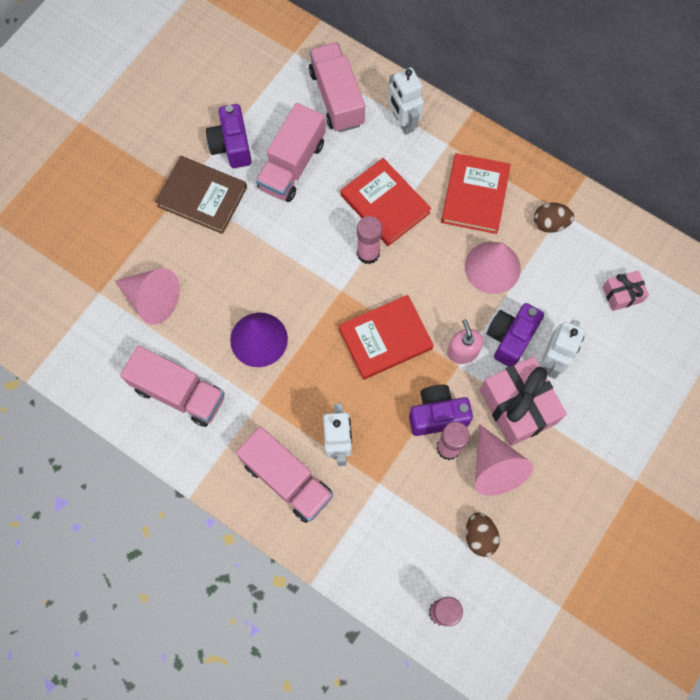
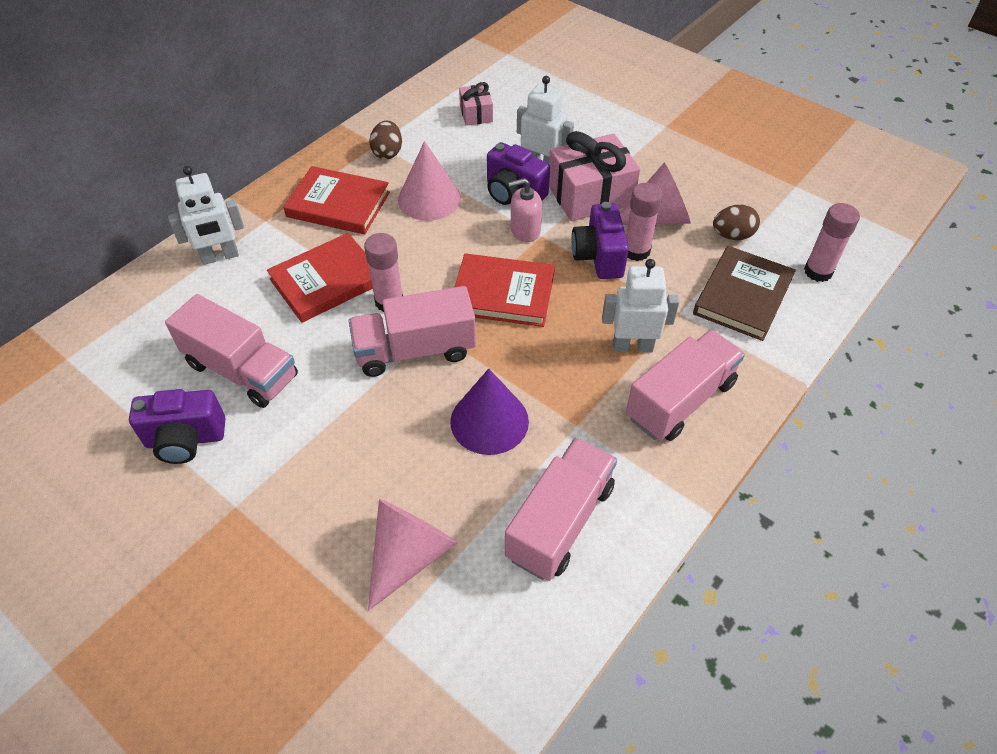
camera: 85 degrees left, 20 degrees down
(202, 196) = (256, 481): brown book -> brown book (742, 296)
(336, 98) = (158, 317): pink truck -> pink truck (415, 350)
(385, 339) = (503, 294): red book -> red book turned 60 degrees counterclockwise

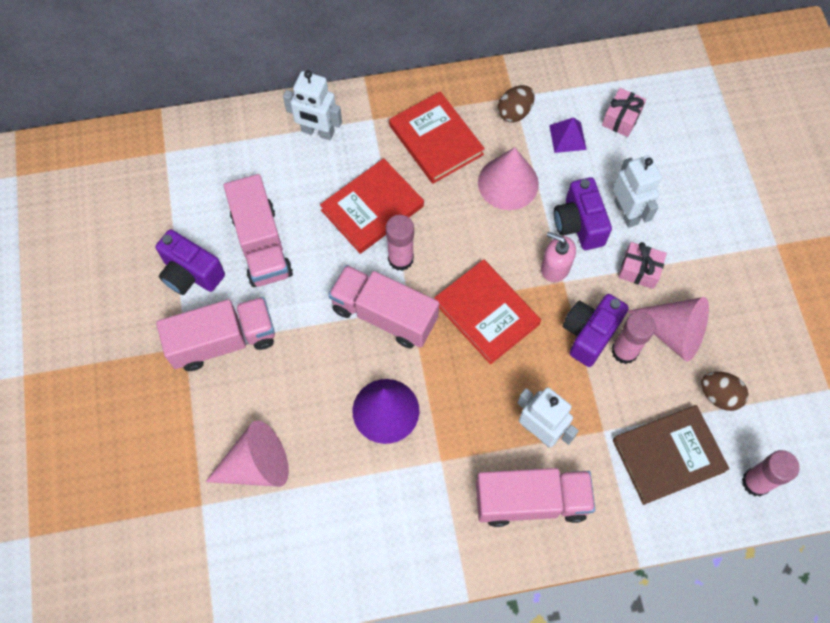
camera: 40 degrees right, 15 degrees up
(327, 281) = (372, 208): red book -> red book turned 45 degrees counterclockwise
(447, 146) = (567, 137): none -> purple pyramid
(560, 521) = (365, 520): pink truck -> pink truck (223, 341)
(590, 195) = (639, 270): pink gift -> pink gift, size x0.52

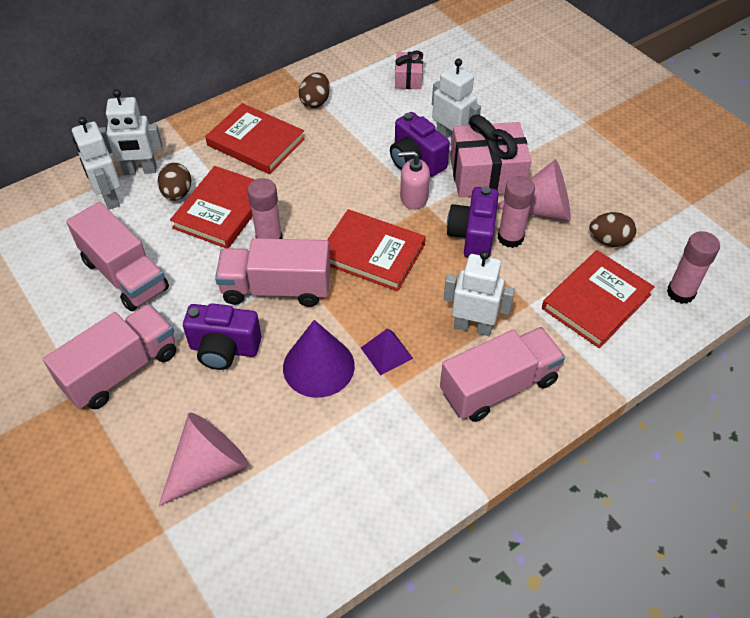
camera: 25 degrees left, 15 degrees down
(191, 274) = (60, 324): purple camera -> purple camera (224, 349)
(279, 152) = (109, 197): none -> white robot
(340, 172) = (177, 193): none -> brown egg
(508, 183) = (337, 152): pink cone -> none
(567, 137) = (371, 105): purple pyramid -> purple pyramid (386, 353)
(639, 270) = (487, 175): pink gift -> pink gift, size x1.91
(668, 455) = (596, 301): brown book -> red book

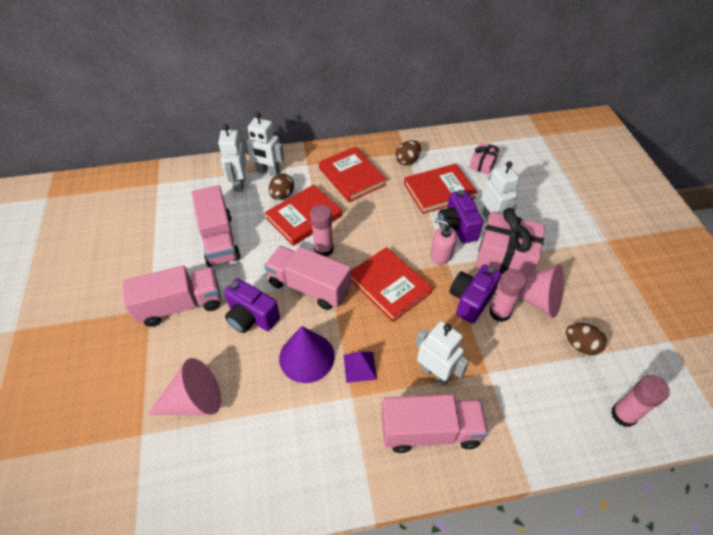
camera: 25 degrees right, 0 degrees up
(596, 301) = (545, 392): red book -> red book (439, 191)

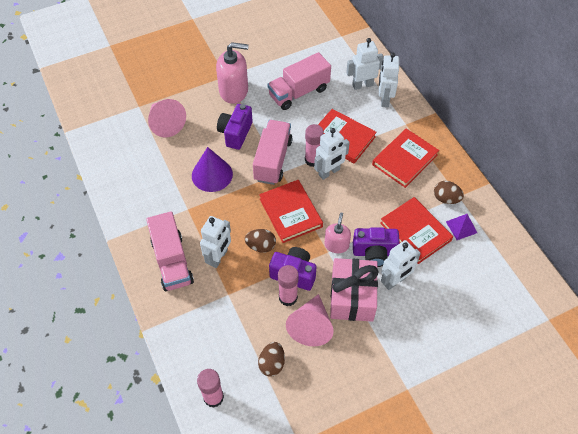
camera: 75 degrees right, 5 degrees up
(180, 305) = (234, 91): pink truck -> pink soap dispenser
(282, 195) = (361, 117): brown egg -> brown egg (261, 246)
(345, 239) = (329, 172): none -> white robot
(360, 367) = (212, 208): purple pyramid -> purple pyramid (461, 227)
(389, 285) = (290, 213): red book -> red book turned 60 degrees counterclockwise
(457, 227) = (374, 253): purple camera -> purple camera turned 150 degrees counterclockwise
(482, 164) = (471, 265): pink gift -> none

